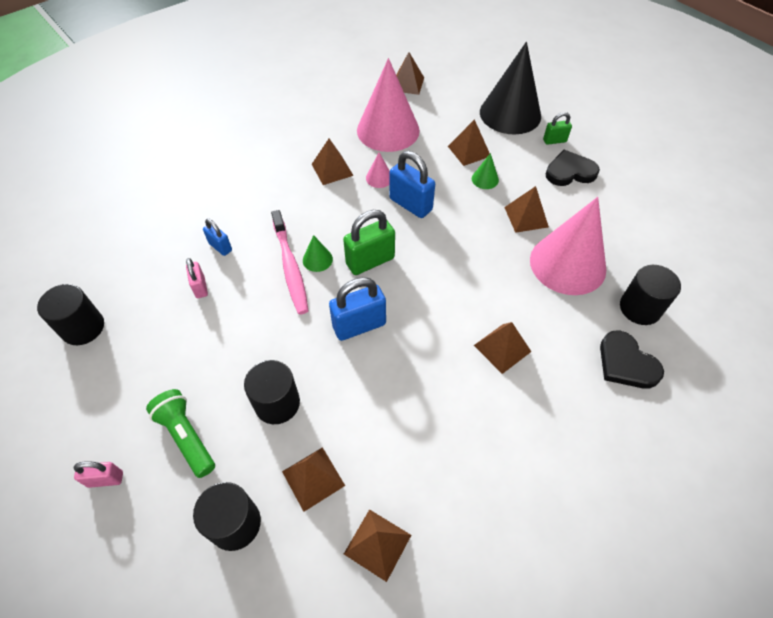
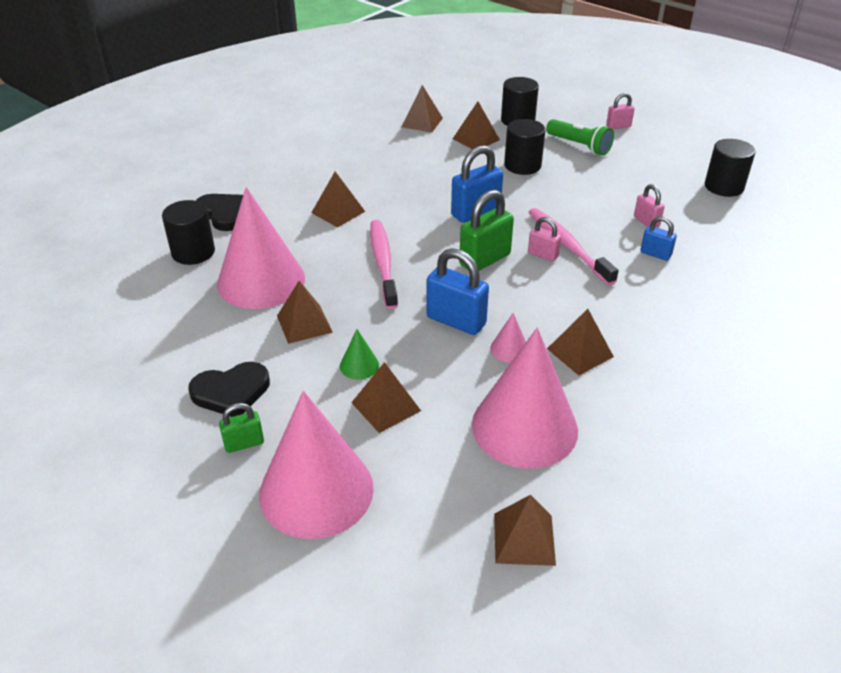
camera: 170 degrees right, 15 degrees down
(317, 259) = (543, 255): green cone -> pink padlock
(460, 270) = (383, 263): none -> pink toothbrush
(510, 114) = (316, 490): black cone -> pink cone

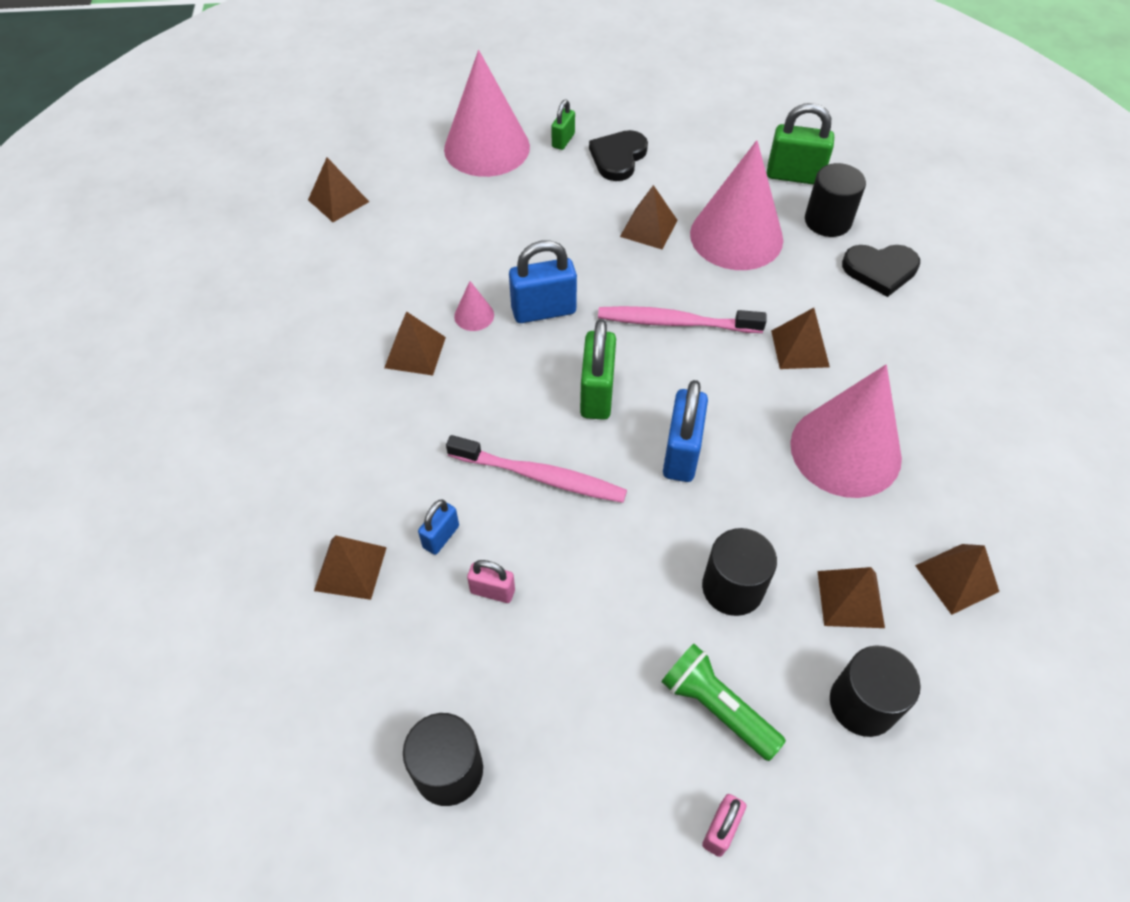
camera: 135 degrees right, 15 degrees up
(151, 289) = (794, 176): none -> green padlock
(359, 365) = (565, 227): green cone -> none
(383, 263) = (675, 322): pink toothbrush -> pink toothbrush turned 150 degrees clockwise
(385, 406) = (510, 214): brown pyramid -> brown pyramid (350, 568)
(524, 427) = (401, 263): pink cone -> pink cone (845, 450)
(543, 255) = (551, 443): pink padlock -> none
(579, 146) = (716, 707): green flashlight -> green flashlight turned 45 degrees clockwise
(655, 254) = (441, 537): blue padlock -> blue padlock turned 45 degrees counterclockwise

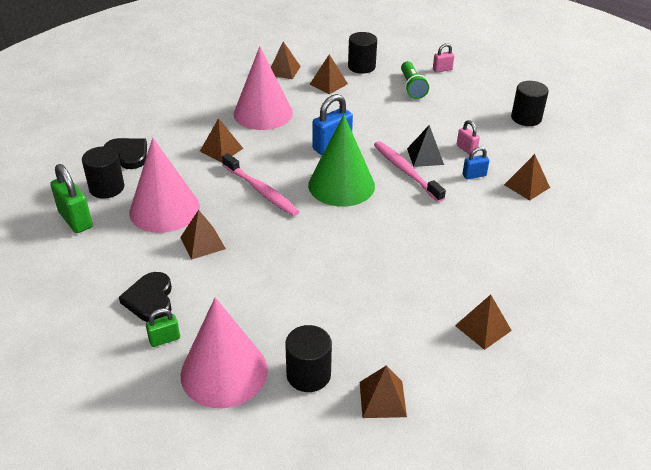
camera: 140 degrees left, 15 degrees down
(415, 352) = (418, 256): brown pyramid -> brown pyramid (483, 328)
(474, 315) = (364, 256): pink cone -> none
(540, 527) = (425, 156): none -> black pyramid
(543, 310) = (322, 235): blue padlock -> none
(597, 394) = (341, 185): green padlock -> green cone
(618, 158) = (150, 300): black heart -> black heart turned 105 degrees clockwise
(732, 587) = (367, 105): black cylinder -> black cylinder (308, 374)

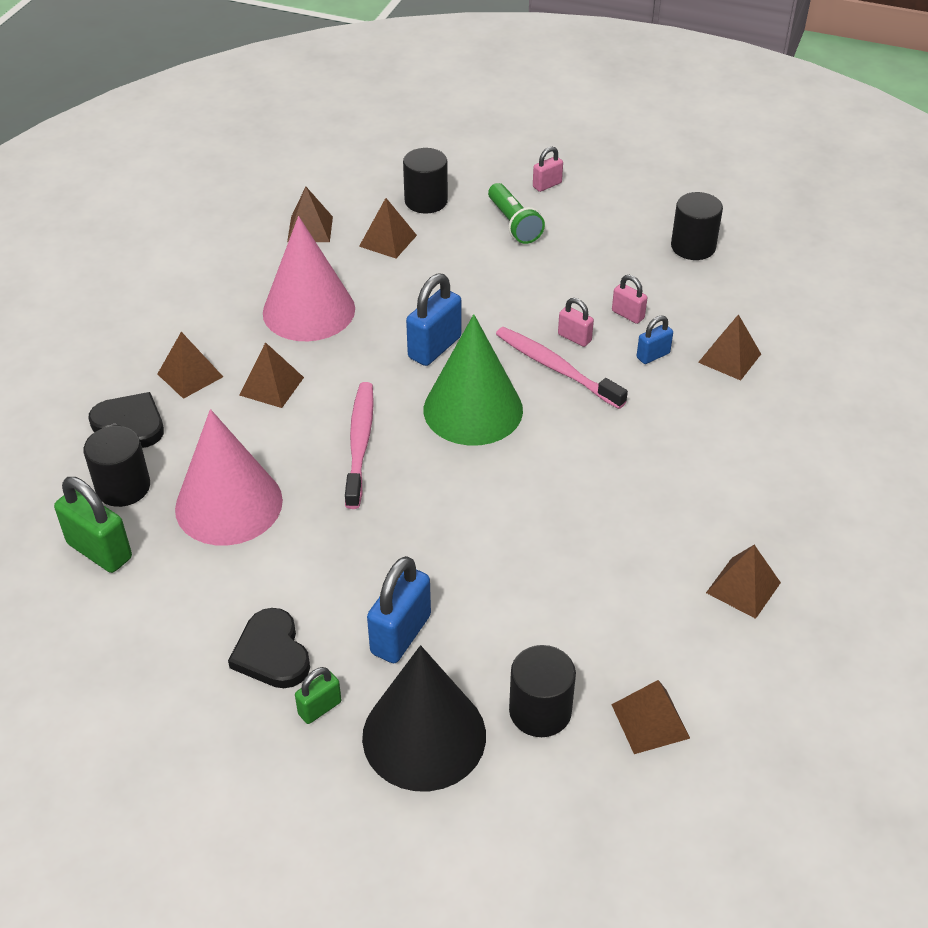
camera: 15 degrees left, 5 degrees up
(202, 243) = (309, 546): brown pyramid -> brown pyramid (190, 375)
(224, 372) = (424, 735): pink cone -> black cone
(236, 306) = (401, 634): none -> blue padlock
(261, 191) = (360, 443): pink toothbrush -> pink toothbrush turned 120 degrees counterclockwise
(425, 156) = (574, 338): black pyramid -> pink padlock

